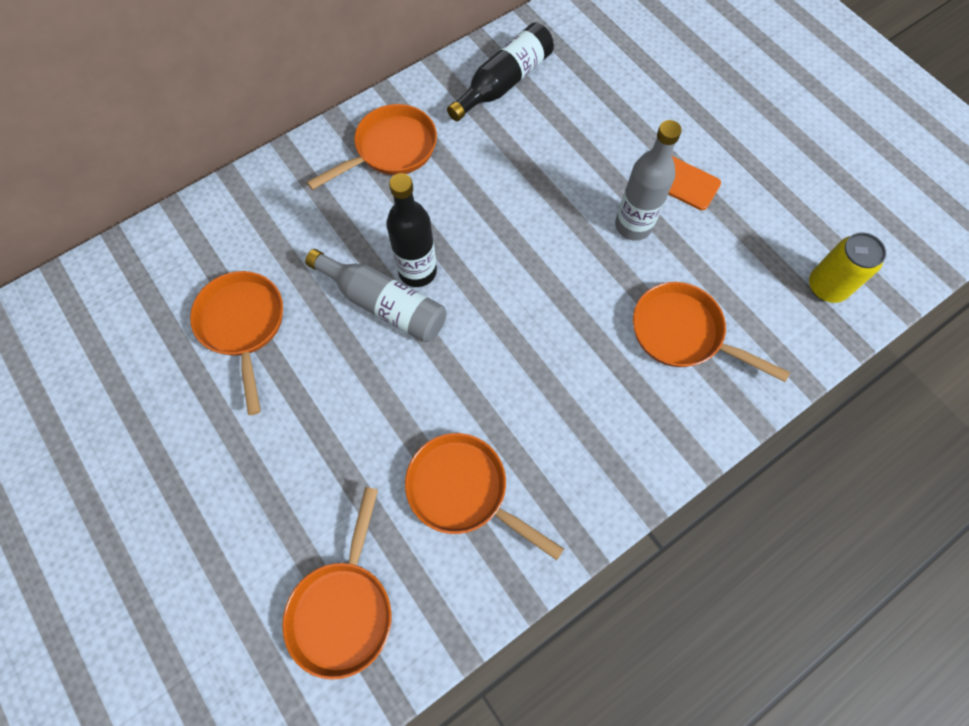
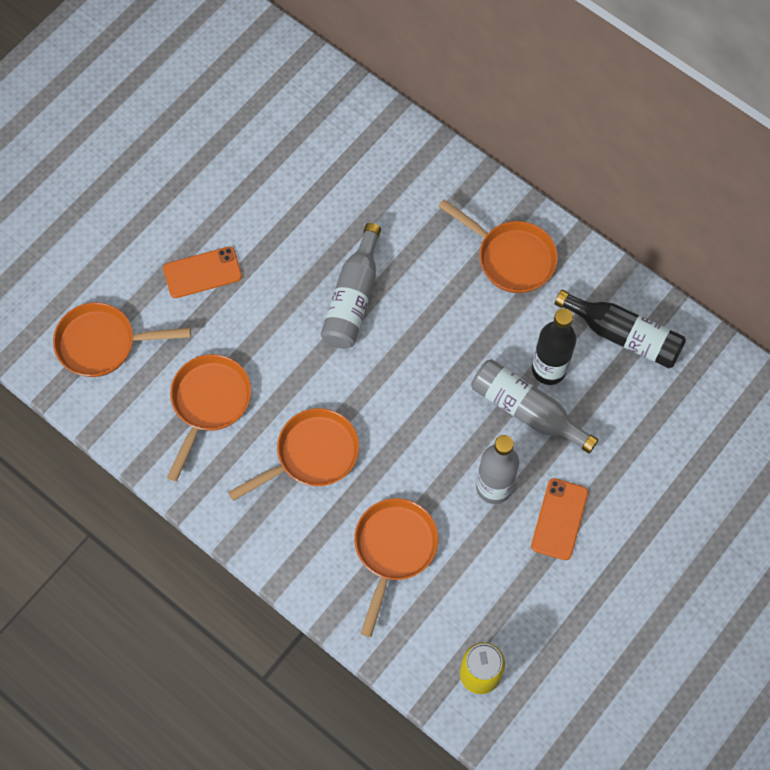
camera: 75 degrees right, 0 degrees up
(243, 326) = (303, 199): orange pan -> orange pan (311, 455)
(292, 460) = (202, 272): none -> orange phone
(417, 271) = (392, 316): black bottle -> black bottle (549, 369)
(559, 178) = (527, 410): none -> grey bottle

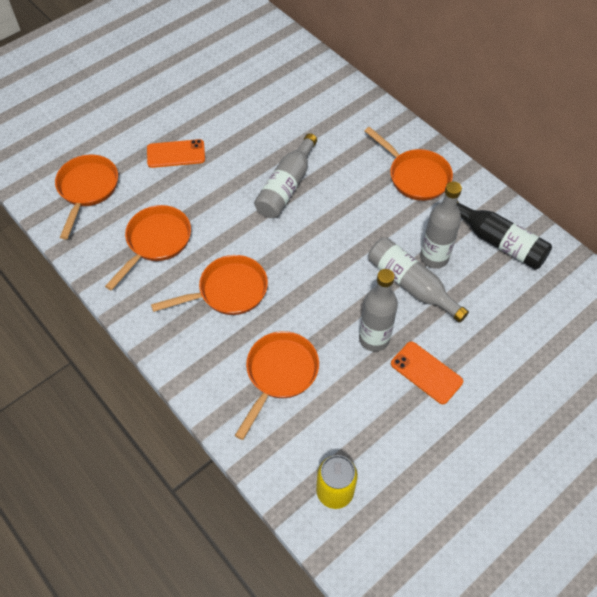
camera: 10 degrees right, 10 degrees down
(103, 343) = (87, 190): orange pan -> orange pan turned 90 degrees clockwise
(549, 369) = (434, 257): black bottle -> grey bottle
(559, 519) = (426, 372): orange phone -> orange phone turned 75 degrees counterclockwise

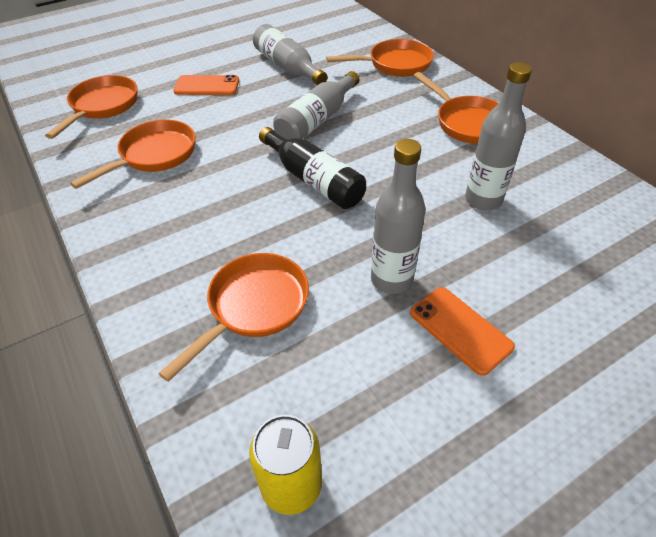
camera: 10 degrees right, 10 degrees down
(228, 291) = (218, 209): orange pan -> orange pan (395, 64)
(411, 285) = (450, 225): grey bottle -> grey bottle (288, 67)
(499, 242) = (569, 192): black bottle -> black bottle (313, 180)

